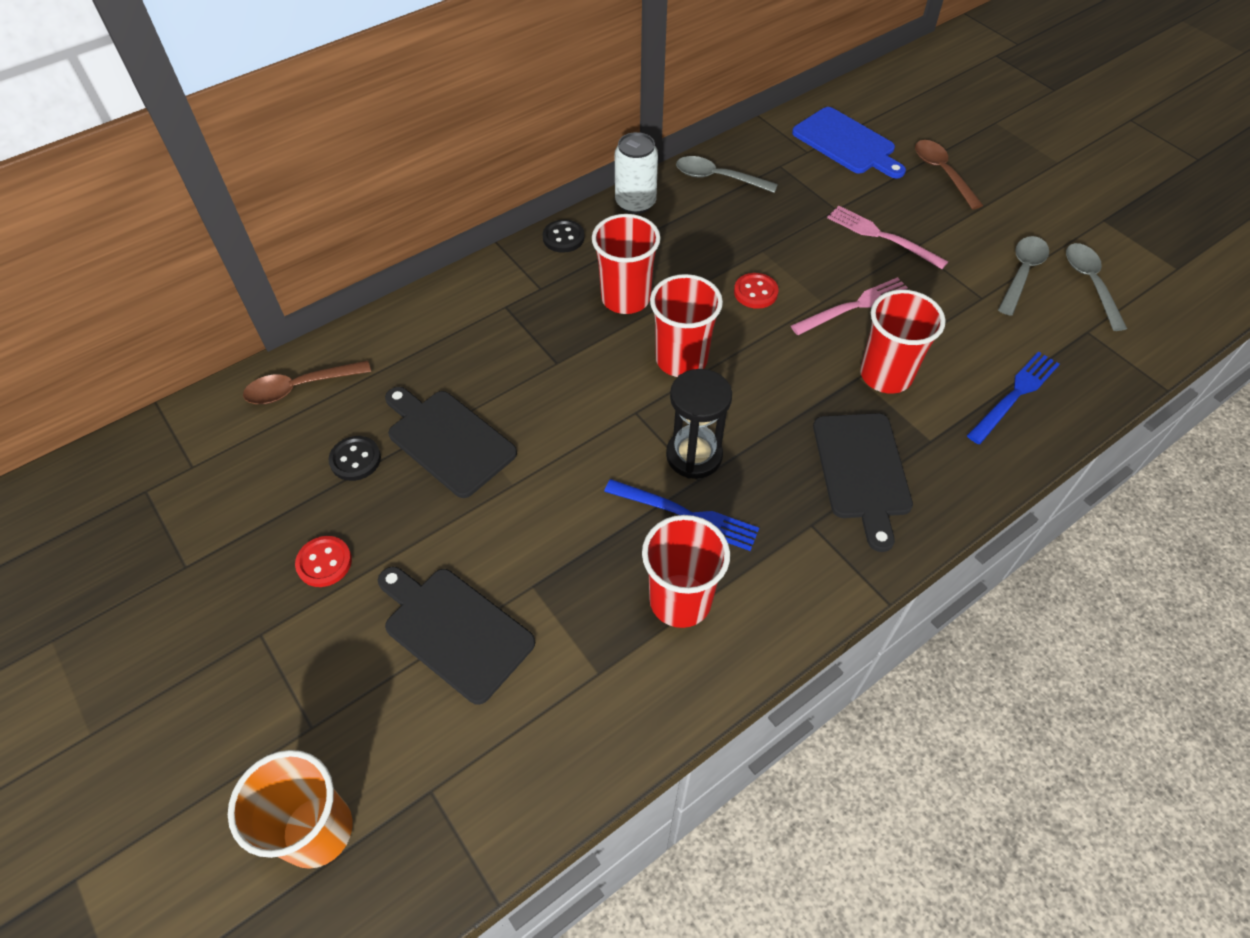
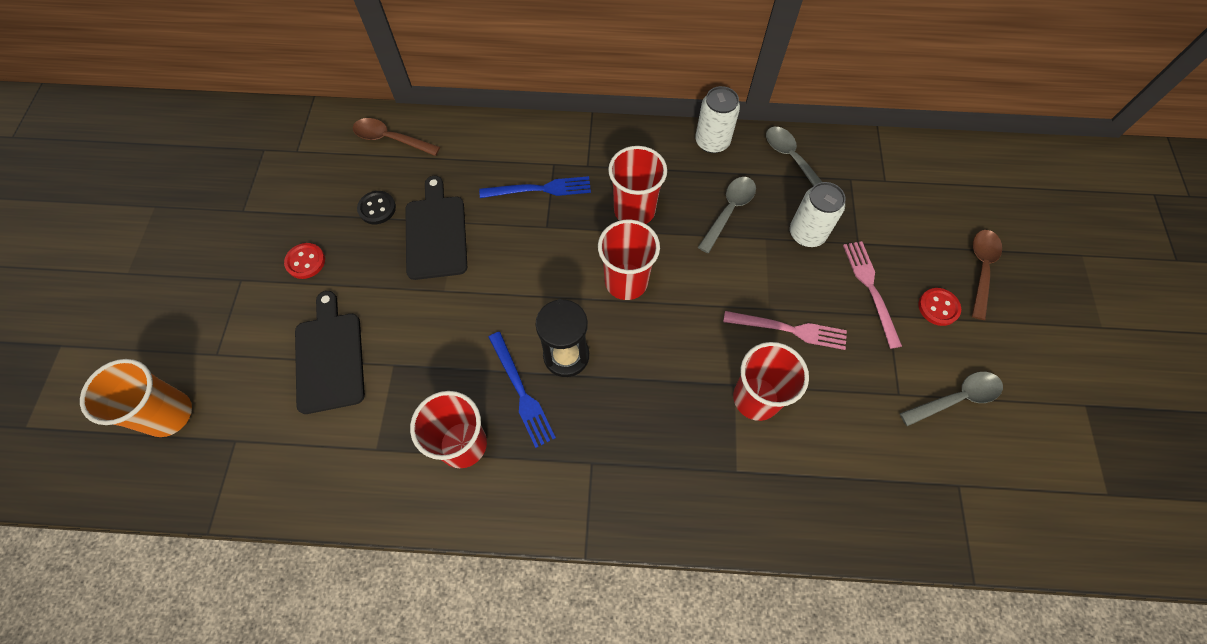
camera: 40 degrees right, 10 degrees up
(563, 238) = (637, 137): black button -> none
(755, 292) = (727, 268): red button -> red button (938, 307)
(790, 226) = (807, 234): none -> white can
(846, 143) = (925, 193): blue cutting board -> none
(862, 471) = (664, 454): black cutting board -> none
(1014, 395) = (838, 488): blue fork -> blue fork (539, 189)
(1090, 283) = (1008, 449): grey spoon -> grey spoon (729, 211)

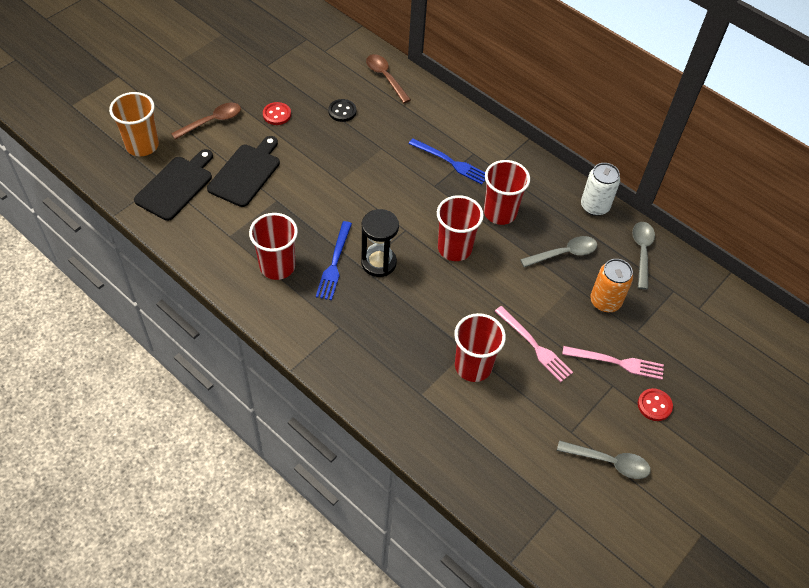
camera: 35 degrees right, 10 degrees down
(436, 233) = (364, 146): black cutting board -> black cutting board (176, 186)
(807, 234) = (605, 301): white can -> orange can
(871, 289) = (616, 362): pink fork -> pink fork turned 75 degrees clockwise
(981, 269) = (713, 406): brown spoon -> brown spoon (212, 121)

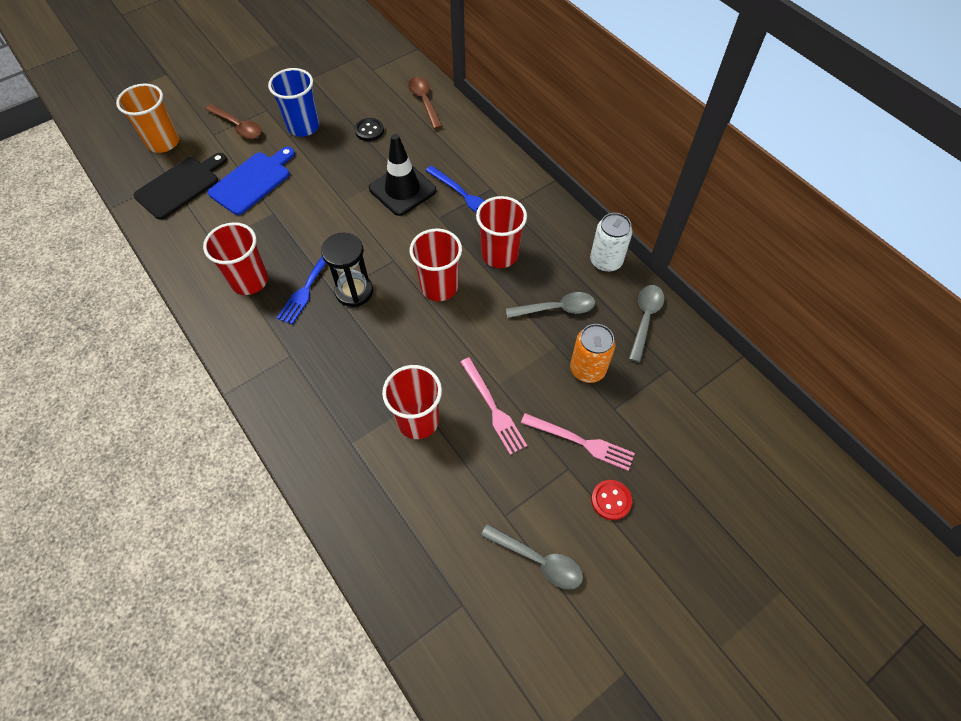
camera: 15 degrees right, 5 degrees up
(212, 121) = (238, 126): brown spoon -> brown spoon turned 60 degrees clockwise
(246, 173) = (252, 181): black cutting board -> blue cutting board
(277, 114) = (303, 127): red button -> blue cup
(392, 164) = (402, 189): none -> black traffic cone

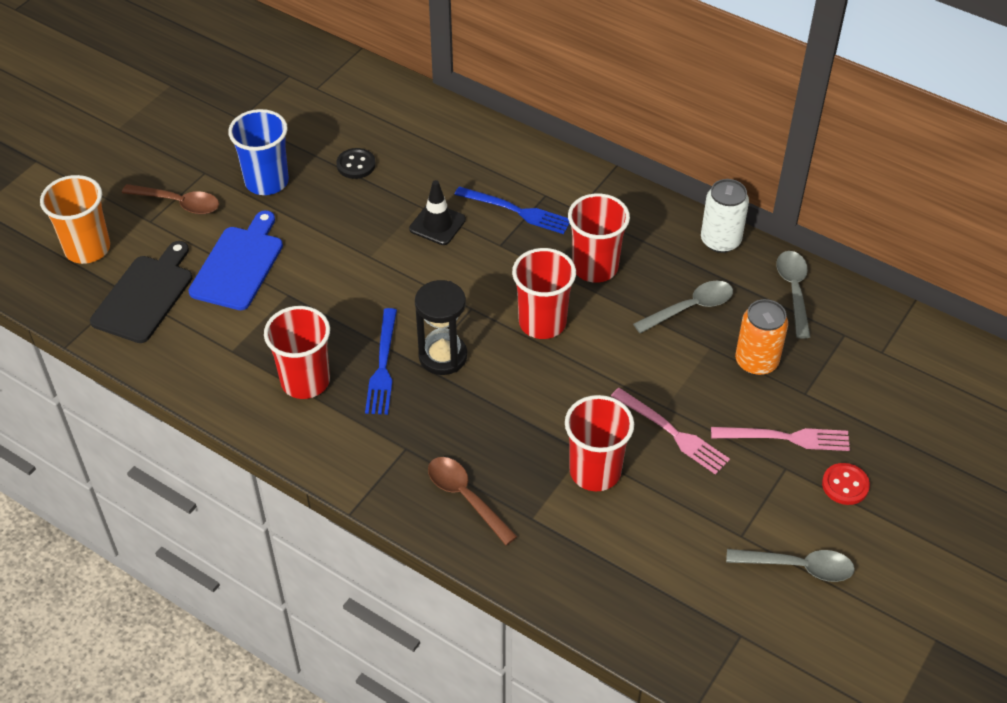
camera: 20 degrees left, 10 degrees down
(402, 189) = (437, 224): black traffic cone -> black traffic cone, size x0.65
(424, 101) = (406, 112): brown spoon -> brown spoon (465, 497)

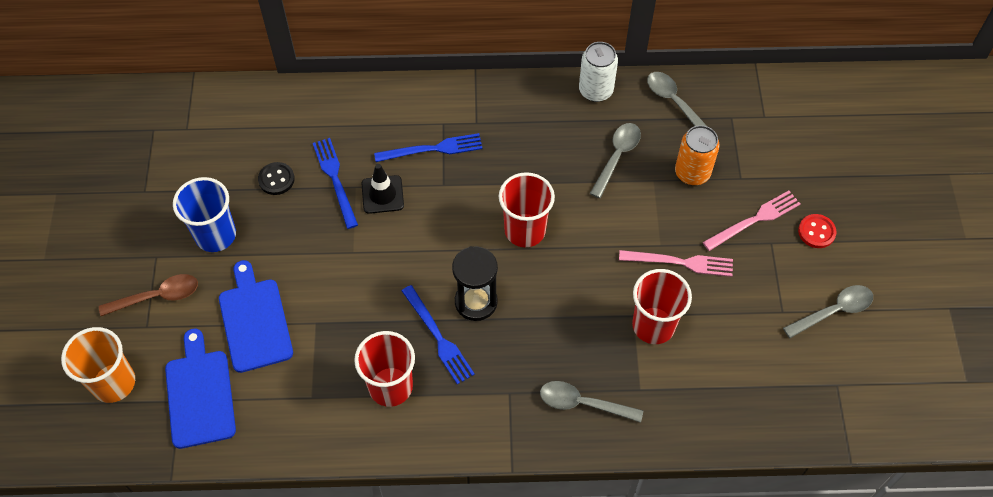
camera: 35 degrees left, 10 degrees up
(145, 295) = (200, 394): black cutting board -> blue cutting board
(406, 191) = (335, 180): none -> blue fork
(465, 497) = (582, 403): brown spoon -> grey spoon
(595, 267) = (526, 163): red cup -> none

